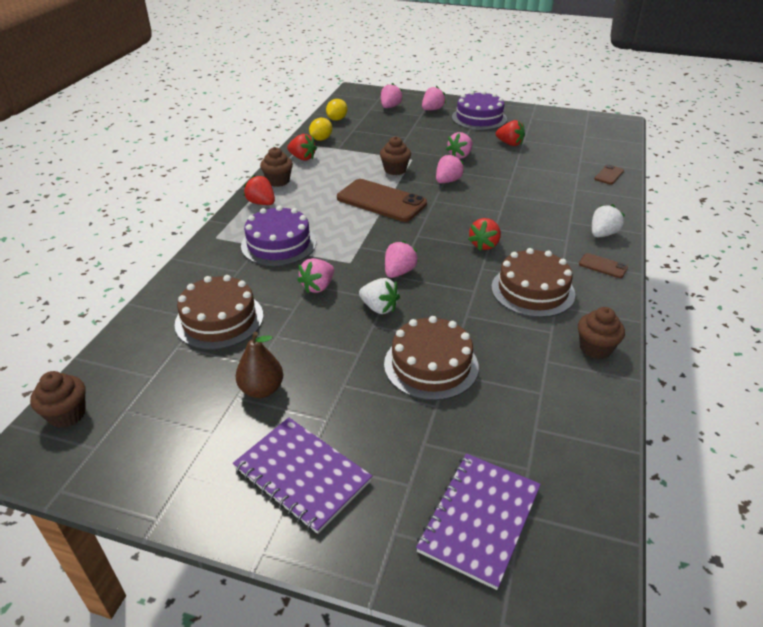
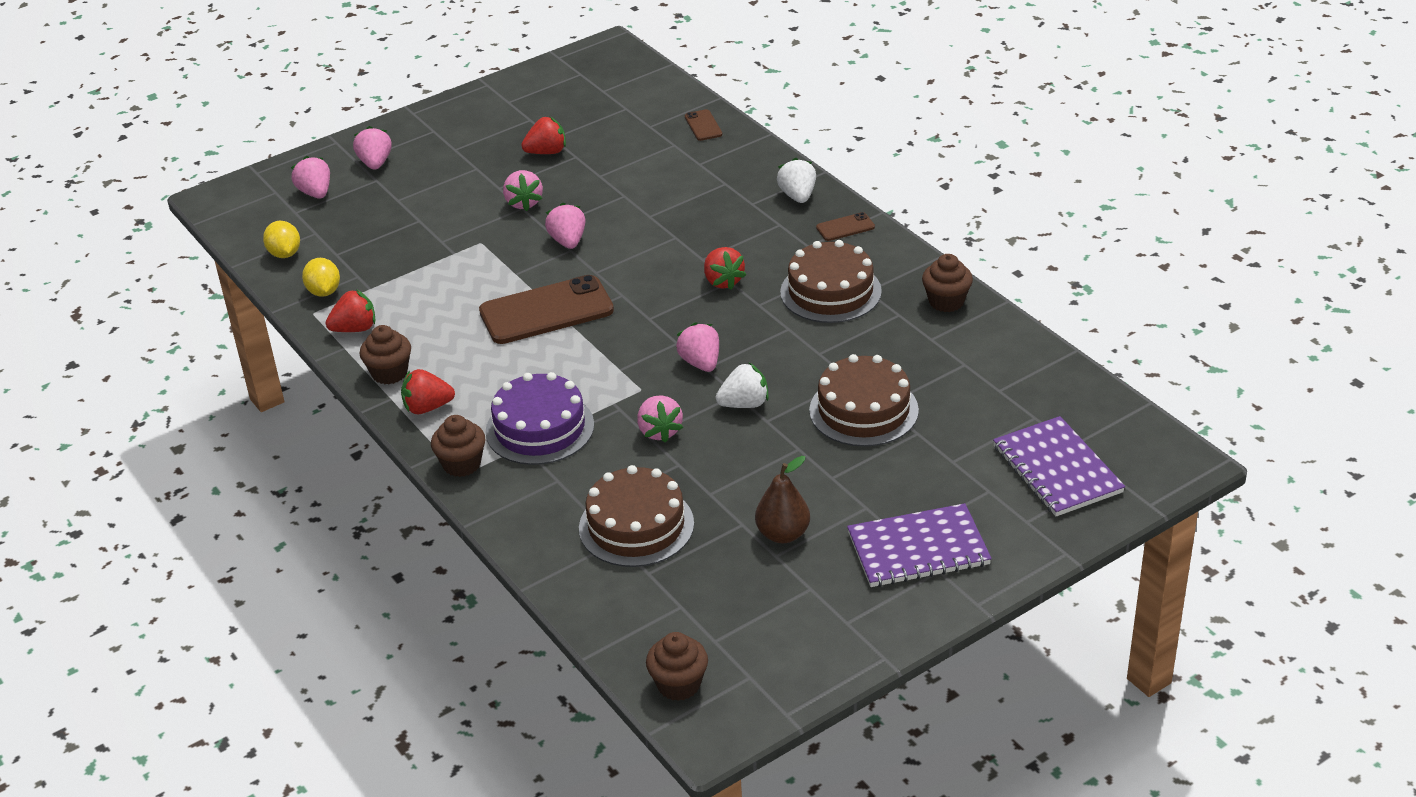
camera: 50 degrees left, 0 degrees up
(395, 170) = (489, 268): brown cupcake -> brown cupcake (462, 464)
(479, 118) = (452, 139): purple cake -> none

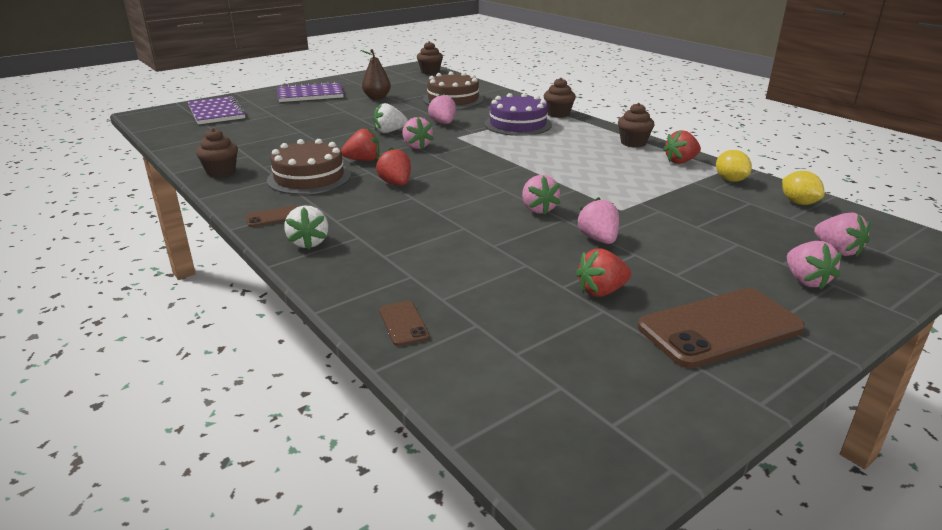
camera: 175 degrees right, 10 degrees down
(427, 407) = (595, 131): red strawberry -> red strawberry (363, 160)
(546, 311) = (537, 169): brown phone -> brown phone (719, 328)
(863, 410) = (314, 129): brown cake -> none

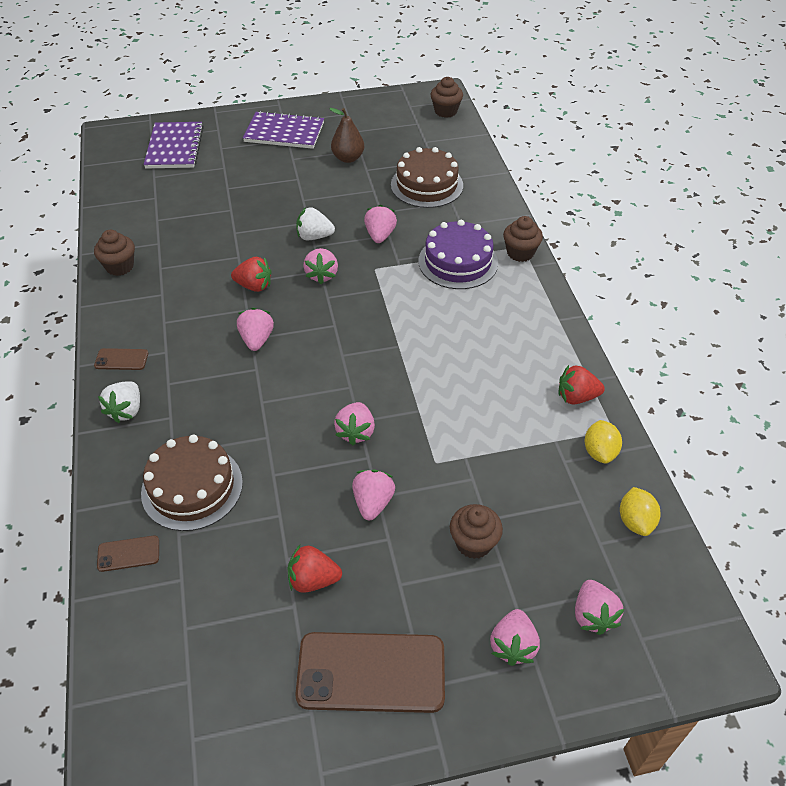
camera: 25 degrees right, 20 degrees up
(309, 177) = (187, 302): brown cake -> brown cake (192, 487)
(396, 183) = (257, 340): red strawberry -> pink strawberry
(403, 323) = (128, 554): brown phone -> brown phone turned 75 degrees clockwise
(633, 143) = (555, 342): brown cupcake -> brown cupcake (473, 543)

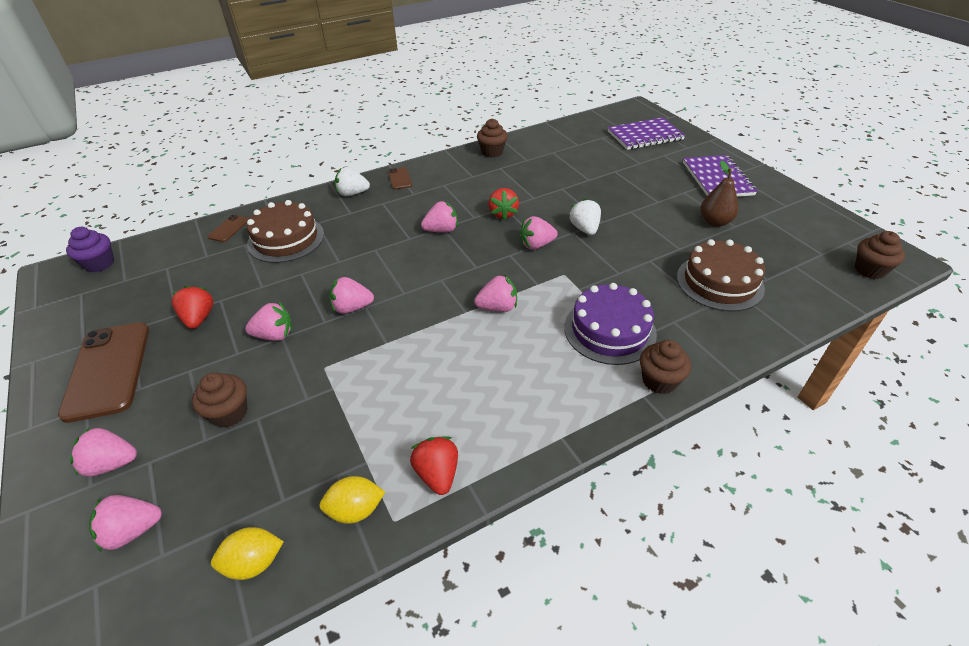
camera: 75 degrees right, 5 degrees down
(127, 724) = (99, 264): none -> purple cupcake
(128, 554) = (229, 228): brown phone -> brown phone turned 45 degrees clockwise
(380, 235) = (613, 267): pink strawberry -> pink strawberry (497, 307)

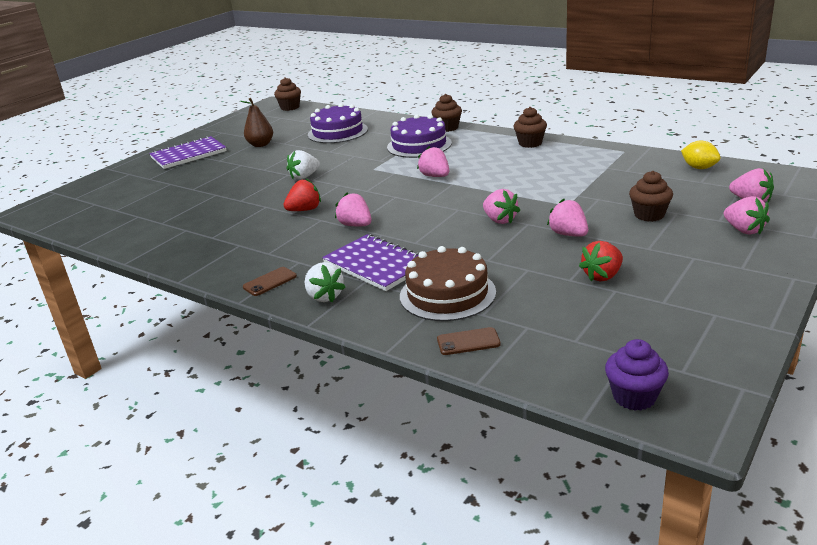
camera: 115 degrees left, 15 degrees down
(108, 370) = (708, 281): brown phone -> none
(355, 510) = (635, 159): yellow lemon -> none
(437, 474) = (584, 151): red strawberry -> none
(492, 152) = (174, 252): brown cupcake -> brown cupcake (530, 143)
(536, 245) = (343, 186): pink strawberry -> none
(645, 136) = (106, 193): purple notebook -> purple notebook (376, 265)
(719, 282) = (337, 132): brown cake -> purple cake

